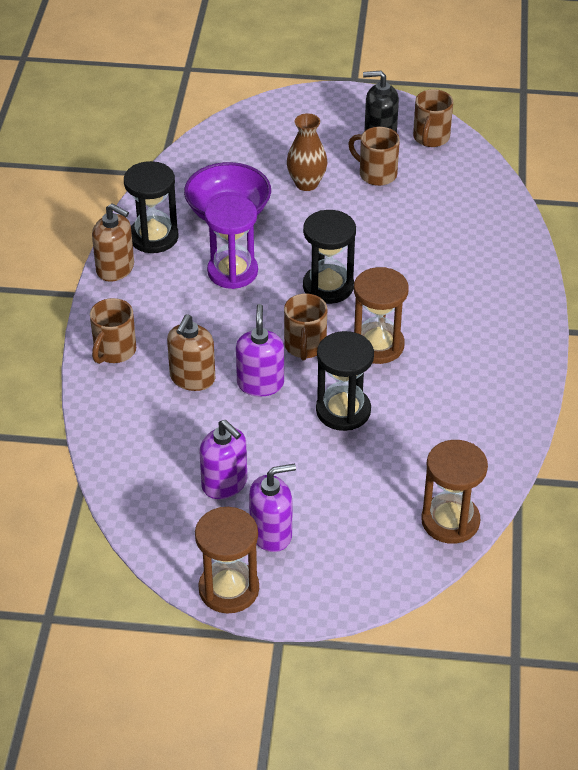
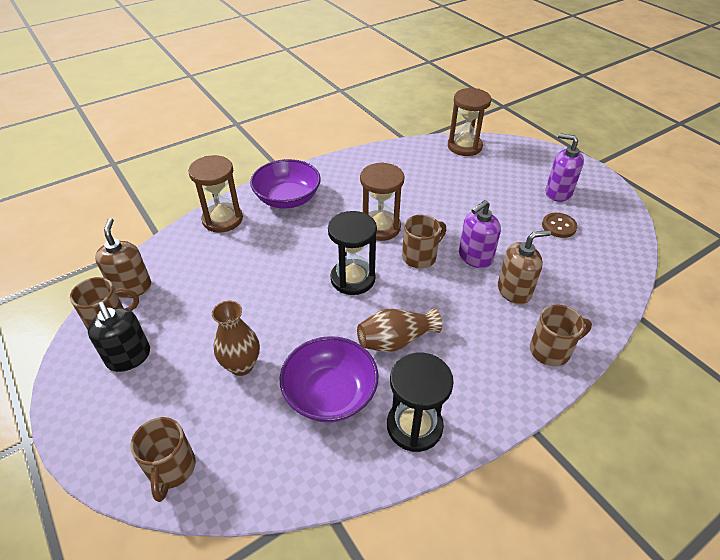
camera: 130 degrees left, 0 degrees up
(115, 269) = (479, 422): brown soap dispenser -> brown soap dispenser (131, 287)
(224, 483) = (559, 226): purple soap dispenser -> brown button
(229, 589) = (606, 188): brown hourglass -> brown hourglass (222, 219)
(232, 272) = (395, 340): purple hourglass -> brown vase
(343, 411) = (448, 213): black hourglass -> none
(376, 174) = (190, 328): brown mug -> brown mug (171, 469)
(499, 305) = (287, 198): none -> purple bowl

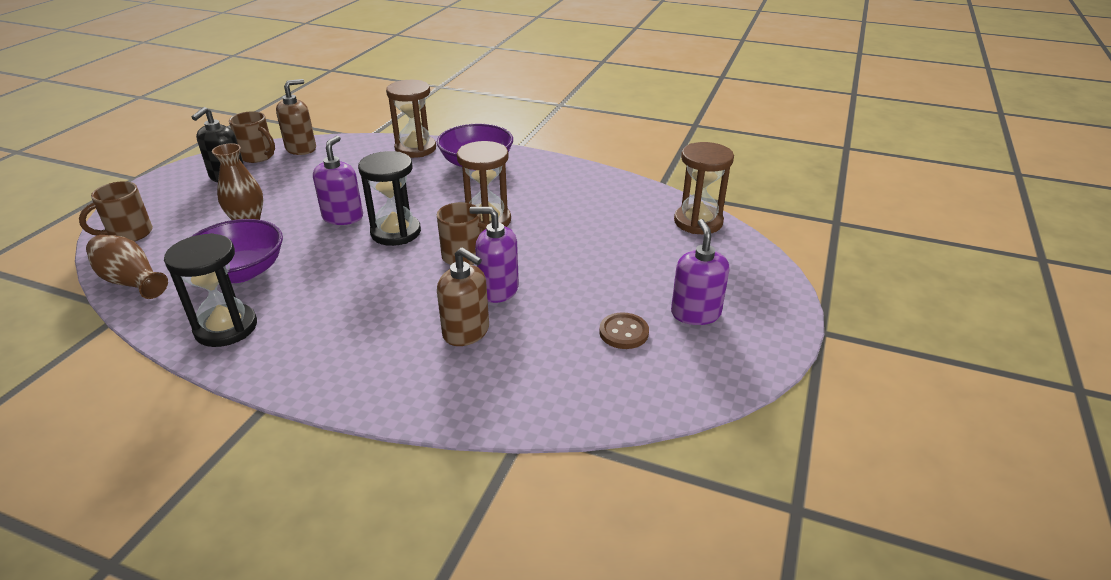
camera: 55 degrees right, 10 degrees down
(297, 300) = (343, 217): none -> purple soap dispenser
(395, 340) = (330, 282): brown vase -> brown vase (131, 281)
(551, 350) = (388, 386): brown mug -> none

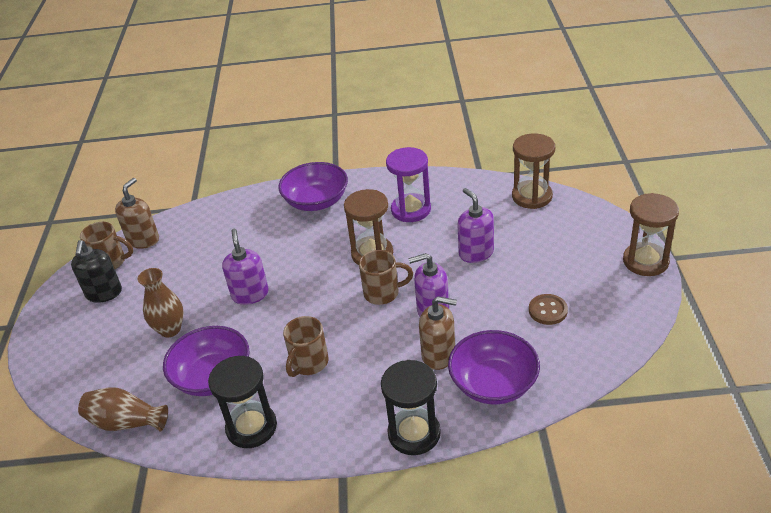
camera: 20 degrees left, 5 degrees up
(129, 234) = (73, 382): brown mug -> brown mug (308, 363)
(396, 232) = (308, 292): black hourglass -> black hourglass (414, 433)
(415, 149) = (249, 204): brown hourglass -> brown hourglass (645, 261)
(498, 382) = (493, 383): none -> purple bowl
(560, 196) = (411, 210): none -> purple hourglass
(695, 313) = (584, 276): purple soap dispenser -> purple soap dispenser (476, 253)

